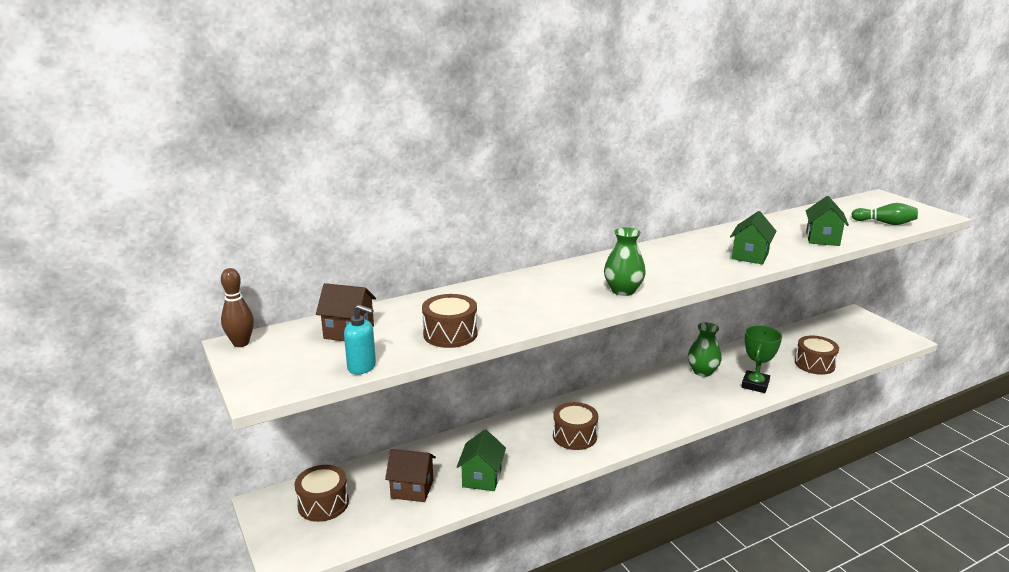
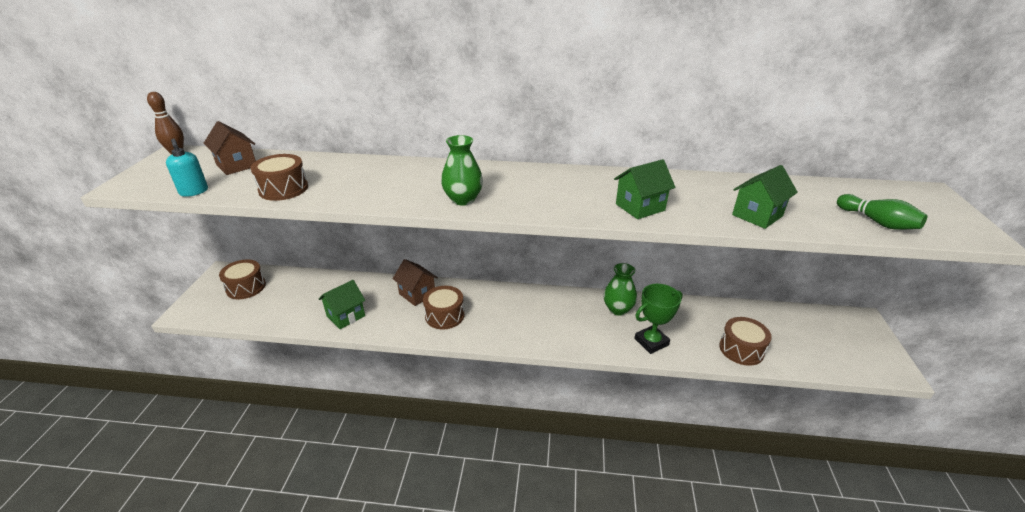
camera: 35 degrees right, 10 degrees up
(412, 489) = (299, 302): brown house -> brown house (417, 294)

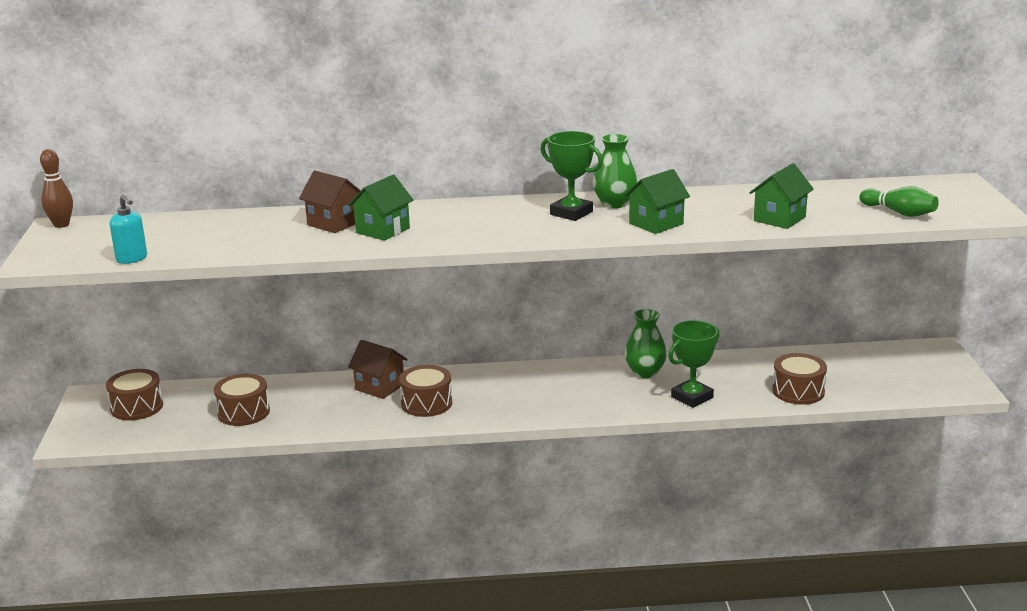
camera: 10 degrees left, 10 degrees down
(236, 165) = (156, 230): brown house -> brown house (334, 223)
(283, 189) = (239, 246): brown drum -> brown drum (243, 412)
(346, 316) = (295, 418): green house -> green house (383, 230)
(463, 199) = (458, 235): green vase -> green vase (614, 203)
(568, 186) = (571, 213): none -> green trophy

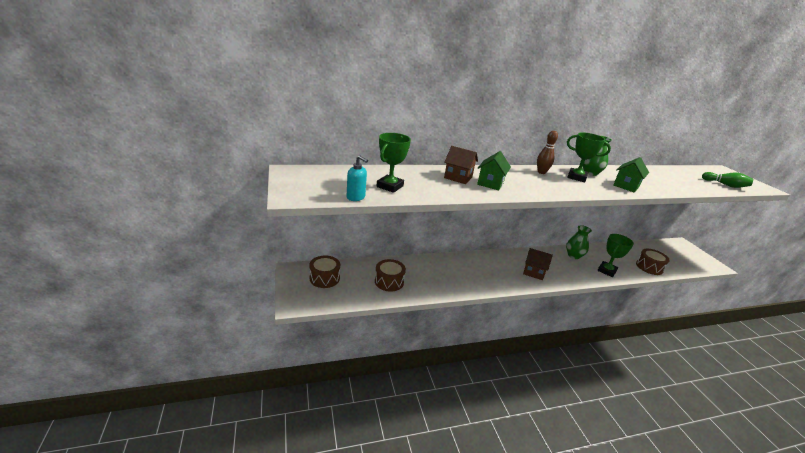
camera: 15 degrees left, 5 degrees up
(61, 225) = (290, 170): brown bowling pin -> brown bowling pin (541, 172)
(200, 241) = (390, 186): none -> green trophy
(379, 387) = (452, 264): brown house -> brown house (533, 272)
(426, 403) = (483, 275): brown drum -> none
(779, 219) = (679, 186): green house -> none

